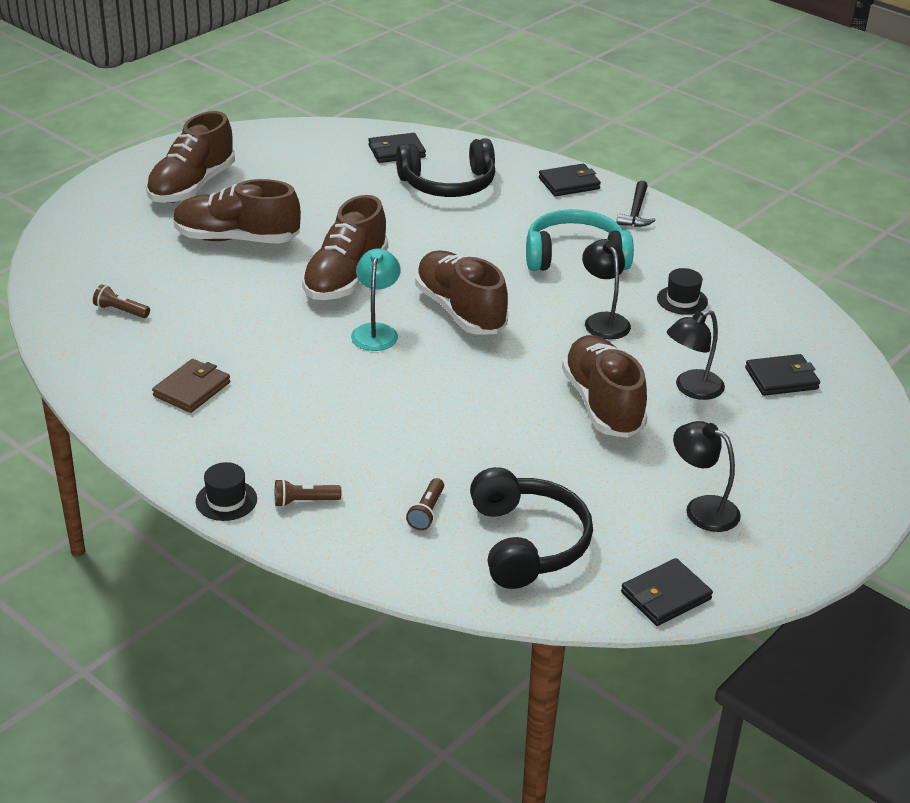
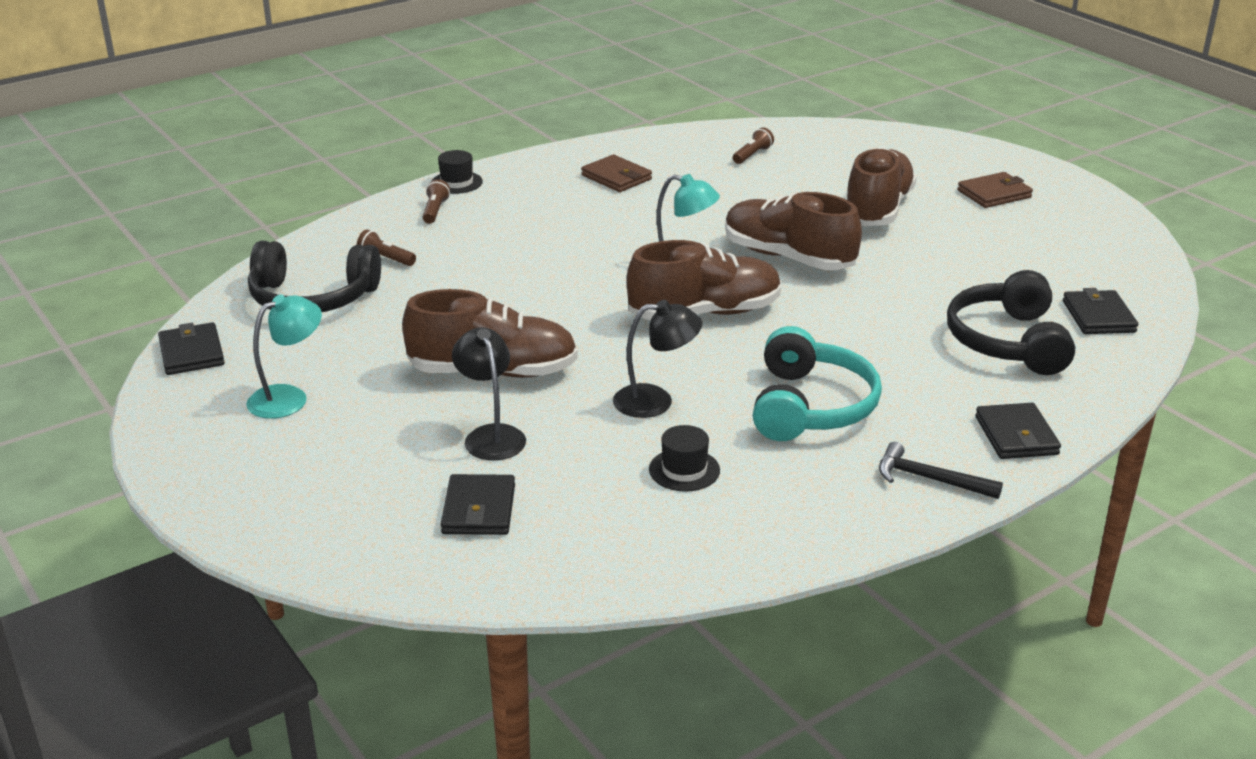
camera: 105 degrees right, 5 degrees down
(192, 186) = (994, 194): brown shoe -> brown wallet
(702, 509) = (289, 397): black lamp -> turquoise lamp

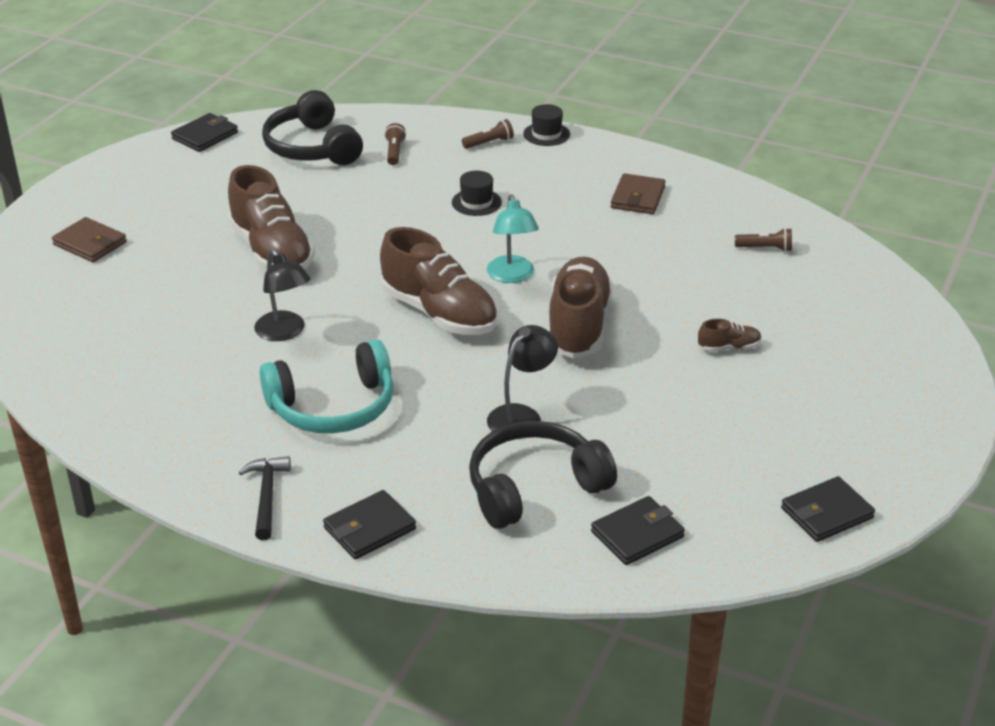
camera: 60 degrees right, 5 degrees up
(289, 397) = (178, 189): turquoise lamp -> none
(479, 509) = (95, 307): black wallet -> black wallet (826, 513)
(491, 435) = (187, 280): black lamp -> black lamp (521, 416)
(684, 470) = (199, 374): black hat -> black hat (476, 202)
(877, 209) = (729, 347): brown shoe -> brown shoe, size x0.43
(994, 194) = (846, 409): brown wallet -> brown wallet (90, 243)

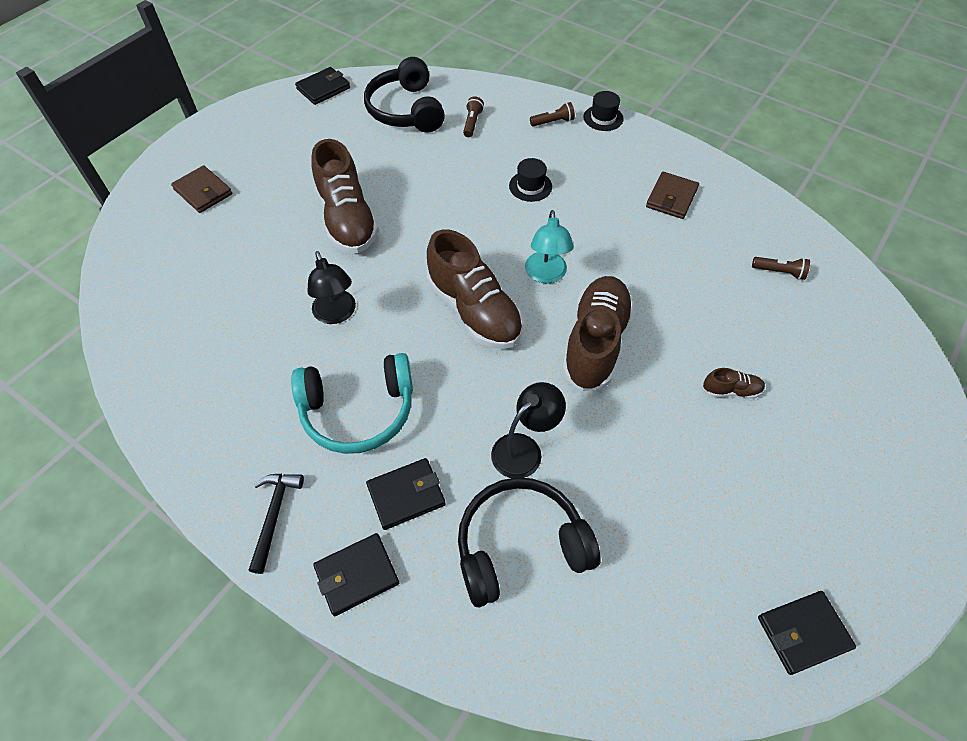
camera: 10 degrees right, 20 degrees up
(637, 534) = (609, 629): black wallet -> black wallet (406, 495)

